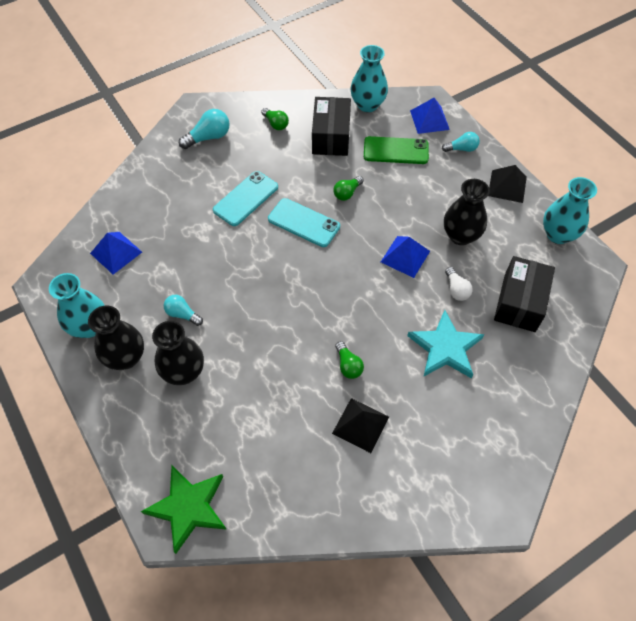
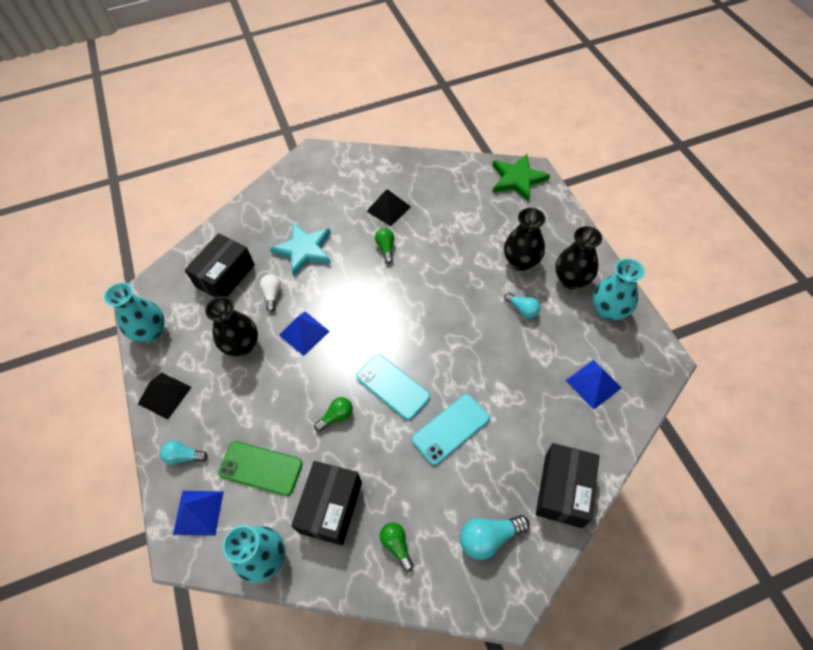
camera: 165 degrees left, 0 degrees up
(151, 172) = (563, 490): none -> black box

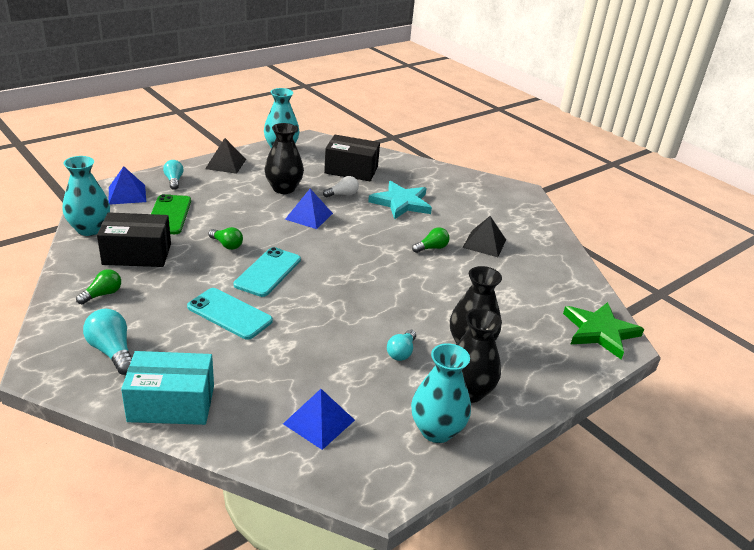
camera: 65 degrees right, 25 degrees down
(563, 490) = (171, 403): black box -> turquoise box

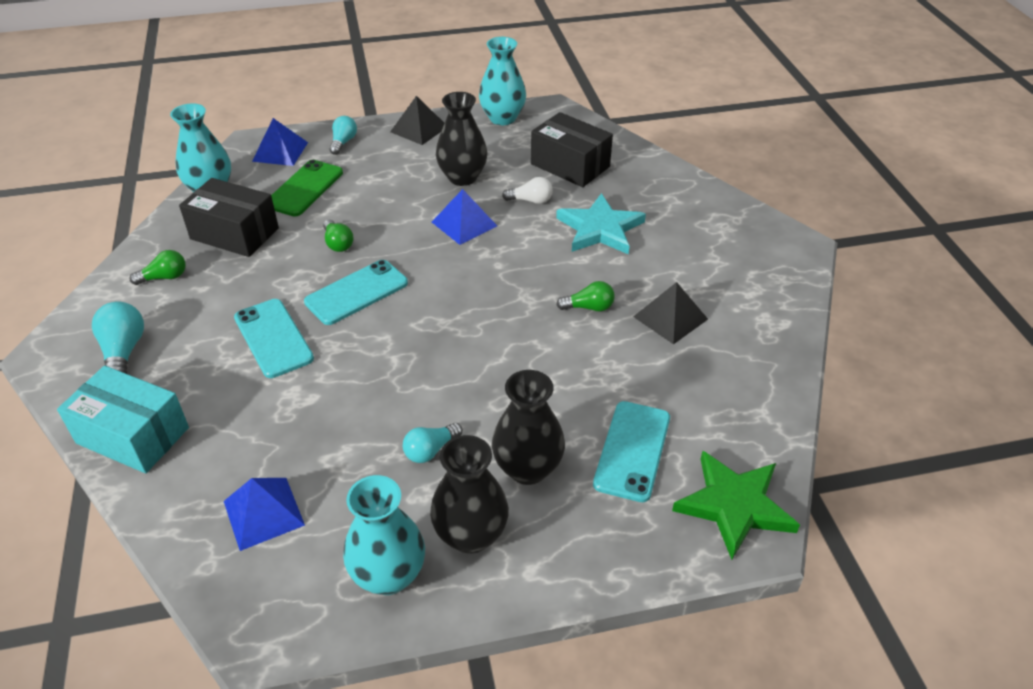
camera: 30 degrees right, 10 degrees up
(522, 319) = (632, 450): none -> turquoise phone

